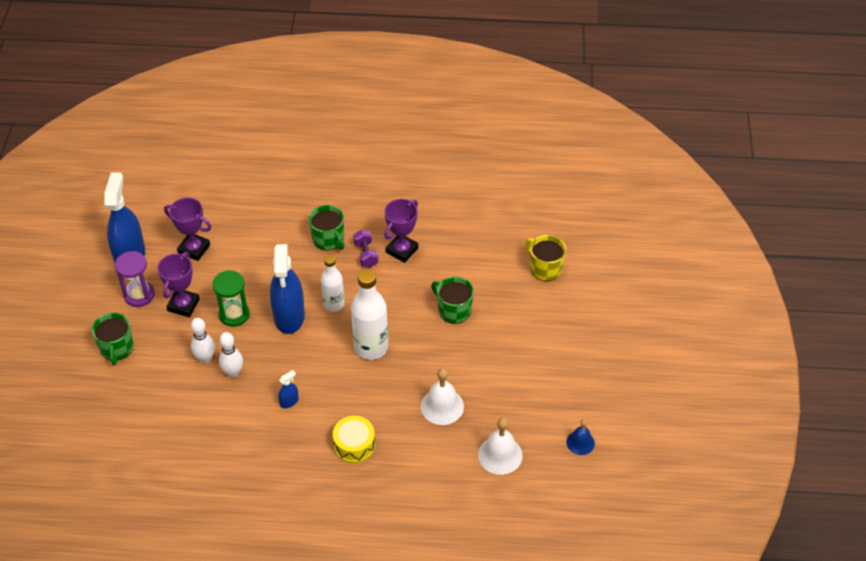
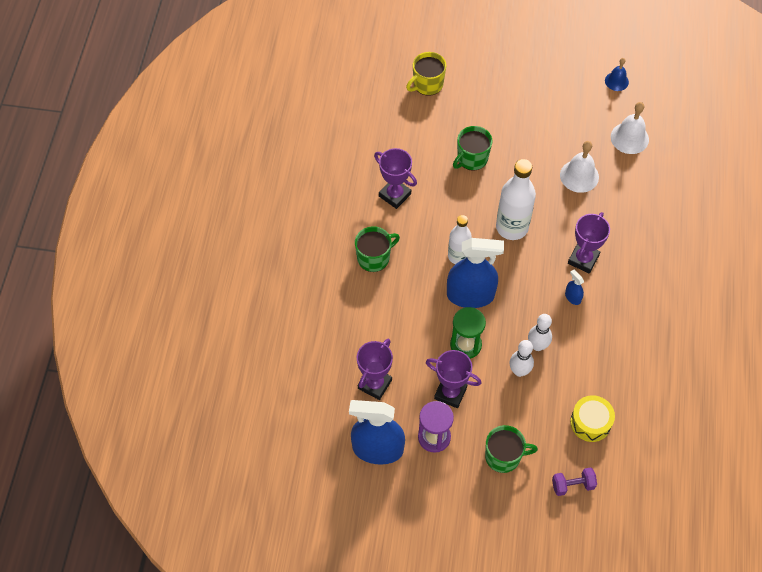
camera: 85 degrees left, 10 degrees up
(335, 410) = (583, 259): none -> purple trophy
(354, 445) = (620, 246): yellow drum -> yellow drum (590, 422)
(366, 254) = (397, 226): purple dumbbell -> purple dumbbell (572, 485)

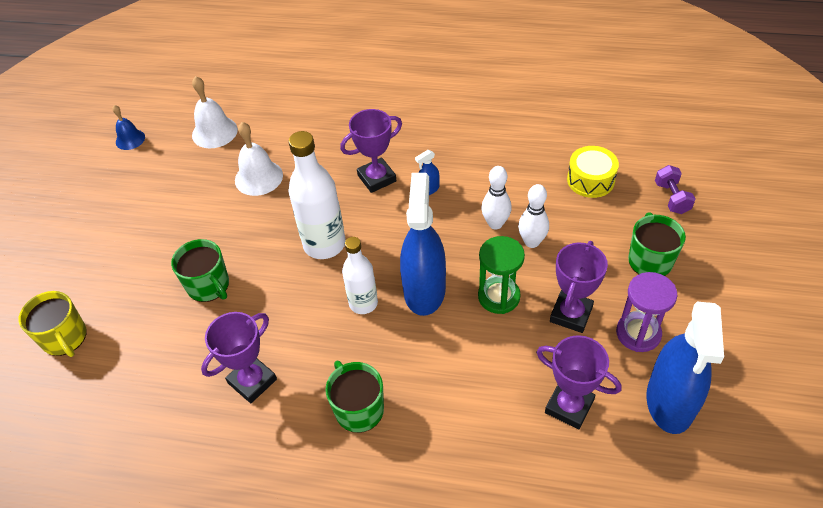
camera: 85 degrees left, 10 degrees down
(583, 259) = (377, 178): purple trophy -> purple trophy turned 60 degrees counterclockwise

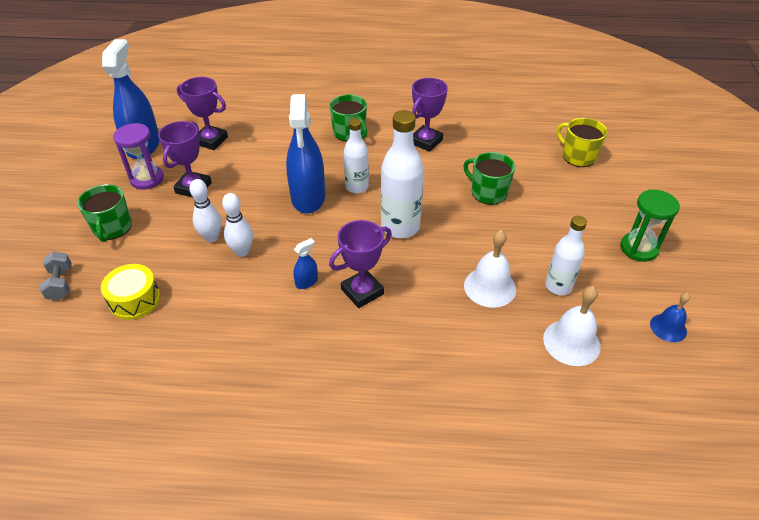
camera: 170 degrees right, 5 degrees down
(197, 175) = (558, 286): none -> white bottle
(499, 296) = (248, 196): green hourglass -> green hourglass (639, 248)
(671, 198) = (60, 284): purple dumbbell -> grey dumbbell

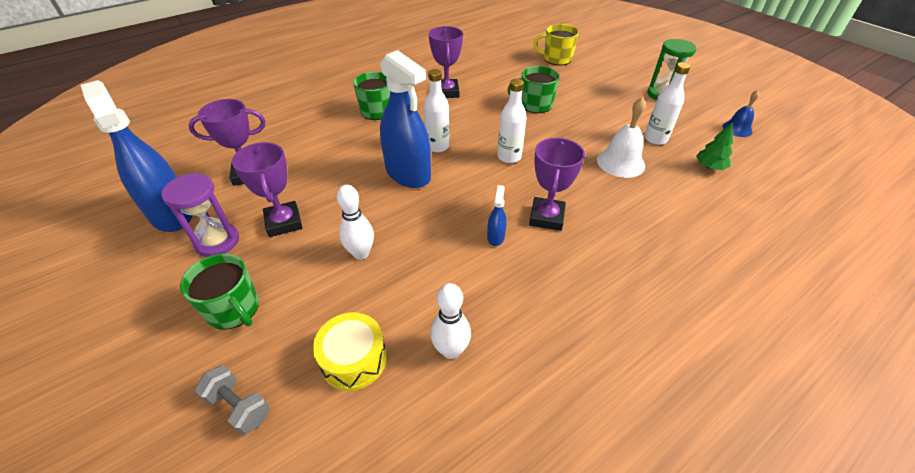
camera: 40 degrees left, 0 degrees up
(242, 251) = (407, 247): white bowling pin -> white bowling pin (451, 350)
(400, 227) = (509, 157): white bottle -> white bottle, size x0.64
(571, 342) = (709, 167): white bell -> green tree

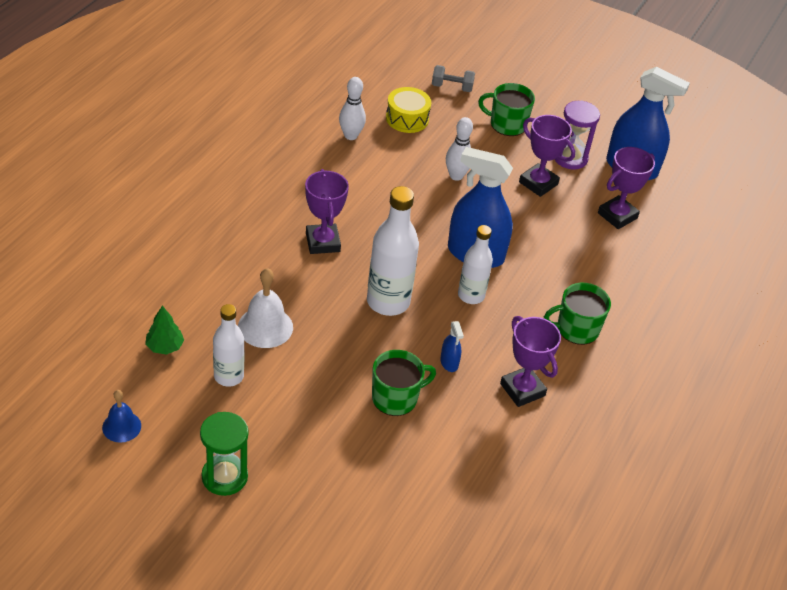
camera: 150 degrees right, 0 degrees up
(495, 237) = (359, 214): blue spray bottle -> blue spray bottle (449, 362)
(509, 157) = (388, 302): white bottle -> white bottle, size x1.57
(556, 59) = (408, 527): yellow mug -> none

